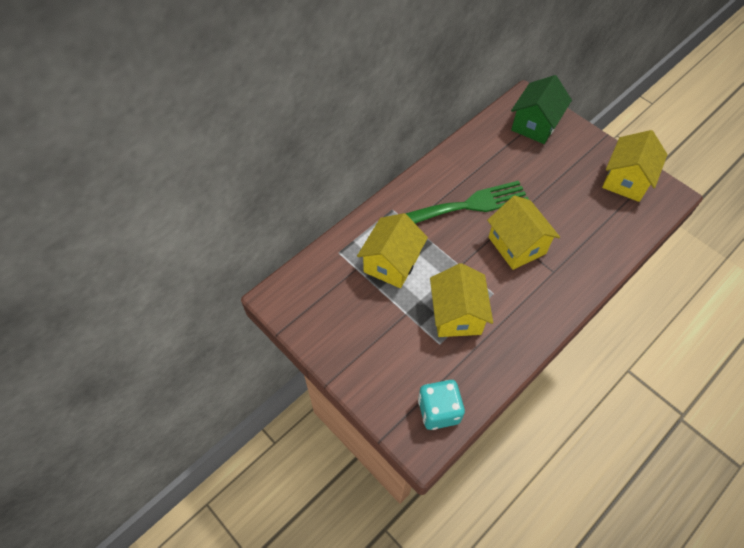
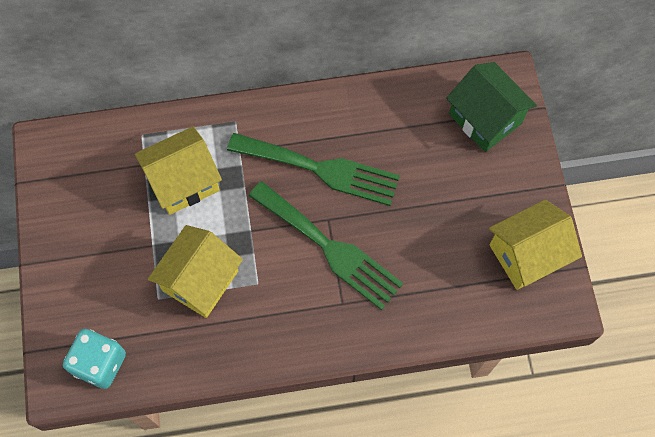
camera: 35 degrees right, 10 degrees up
(516, 245) = (330, 248): yellow house -> green fork
(535, 125) = (485, 119): green house -> green house turned 75 degrees clockwise

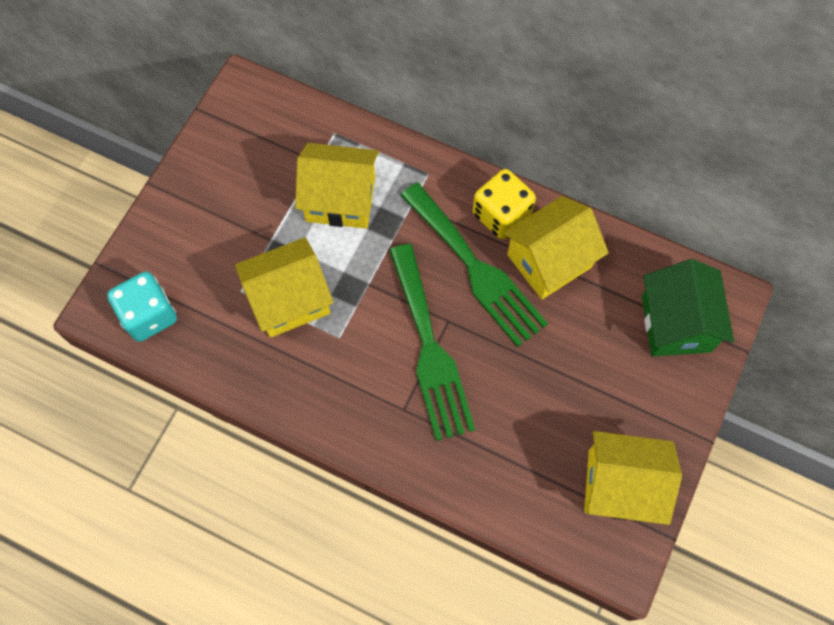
camera: 35 degrees right, 0 degrees up
(311, 118) = (501, 215): none -> yellow dice
(368, 130) = (549, 261): none -> yellow house

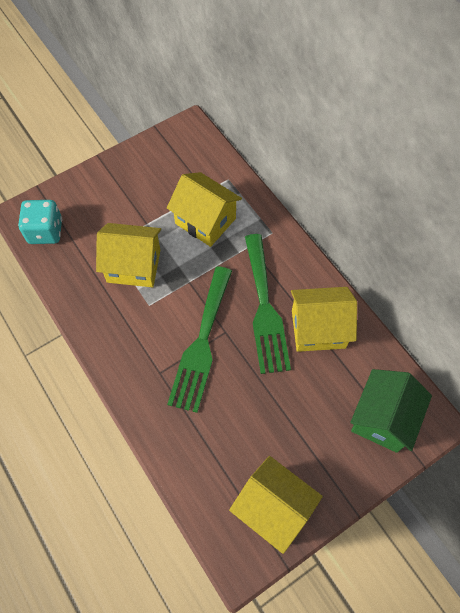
camera: 30 degrees right, 5 degrees down
(501, 215) = (304, 282): yellow dice -> none

